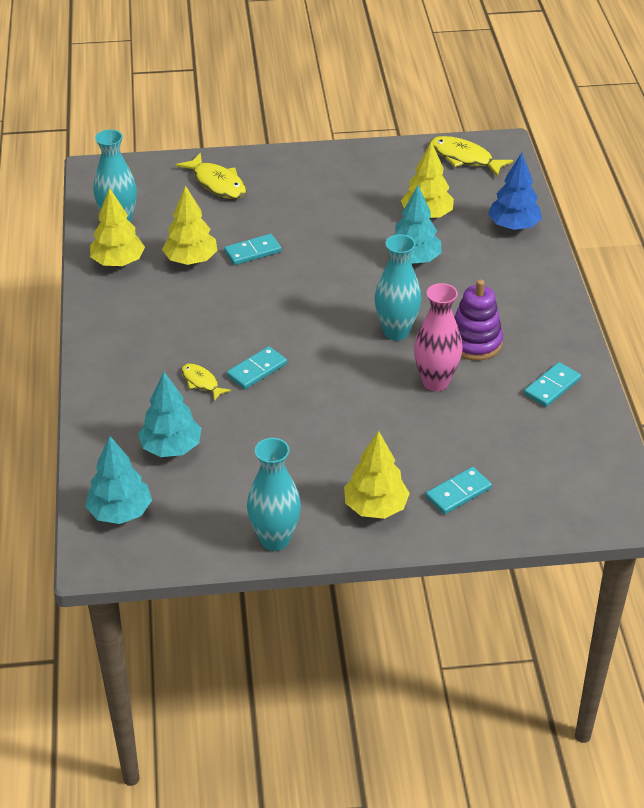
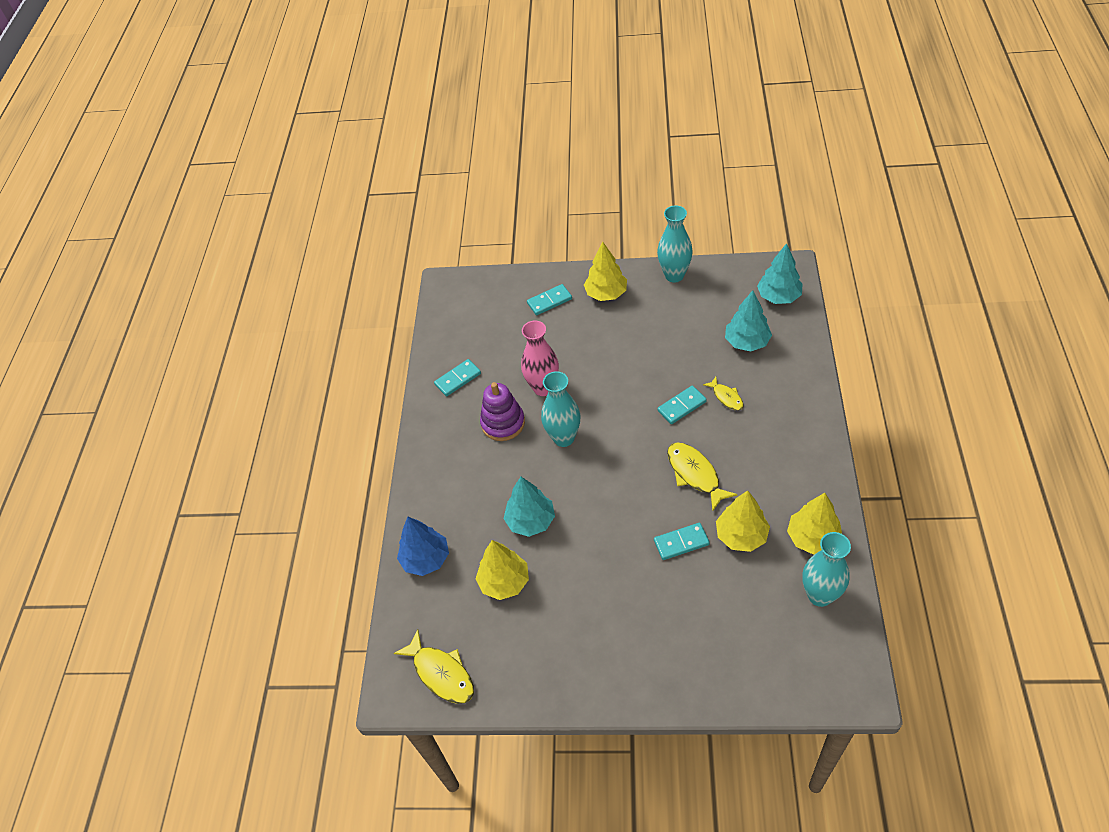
camera: 165 degrees left, 10 degrees up
(217, 183) = (717, 653): yellow fish -> yellow fish (695, 474)

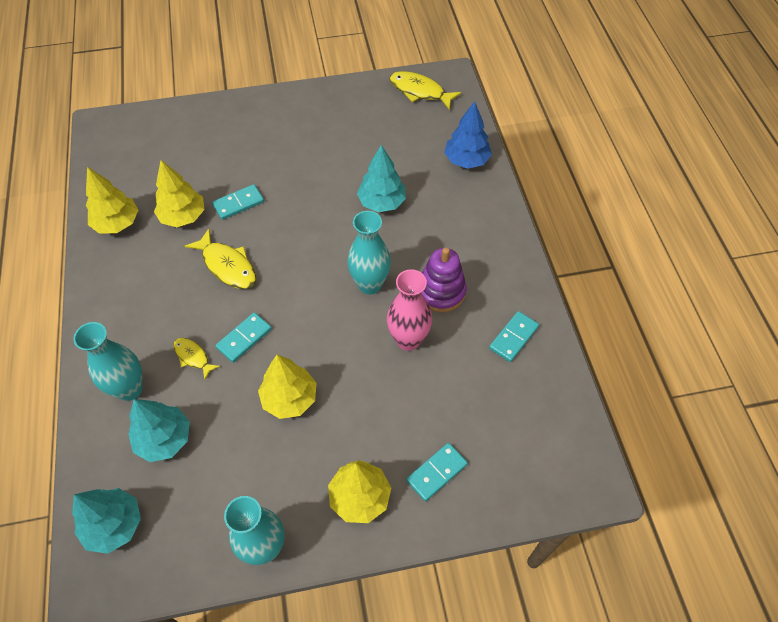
camera: 160 degrees right, 5 degrees up
(504, 582) = (390, 153): yellow tree -> yellow tree (290, 398)
(820, 595) = (118, 180): turquoise vase -> turquoise vase (130, 389)

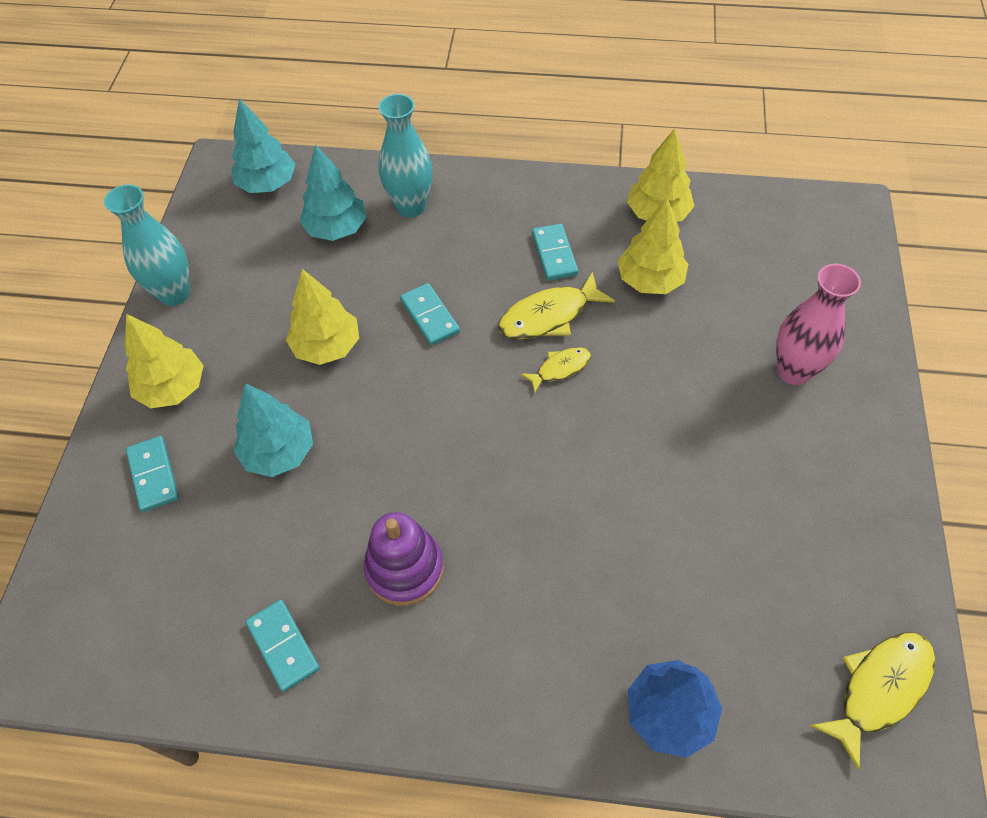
camera: 110 degrees right, 0 degrees up
(193, 357) = (426, 264): yellow fish -> yellow fish (560, 368)
(238, 203) = (656, 345): turquoise domino -> turquoise domino (554, 254)
(370, 284) = (455, 475): turquoise vase -> none
(381, 202) = (606, 535): turquoise tree -> turquoise tree (279, 452)
(408, 340) = (345, 498): pink vase -> pink vase (793, 371)

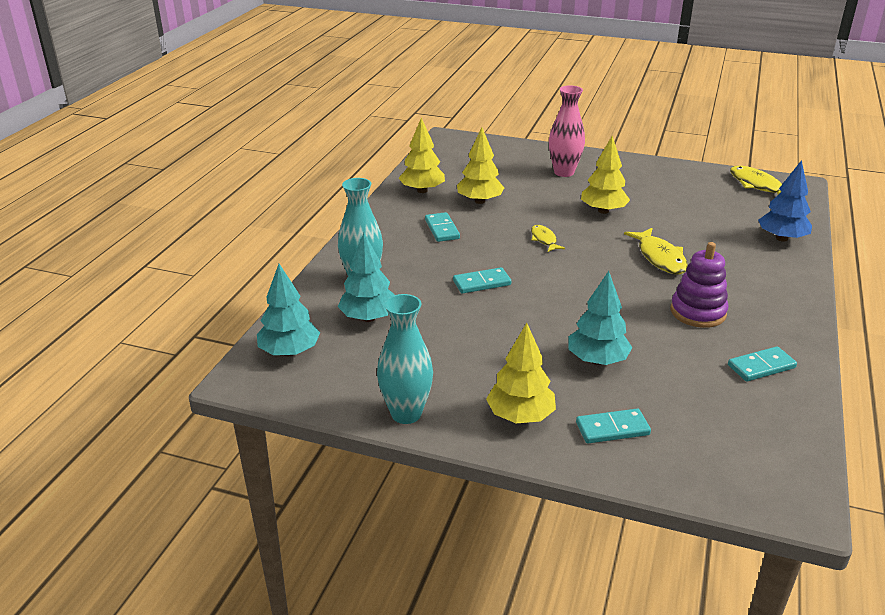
camera: 80 degrees left, 25 degrees down
(327, 346) = (497, 331): yellow tree -> yellow tree (603, 211)
(549, 316) = (497, 238): yellow fish -> yellow fish (660, 257)
(554, 254) = (442, 229): turquoise domino -> turquoise domino turned 75 degrees clockwise

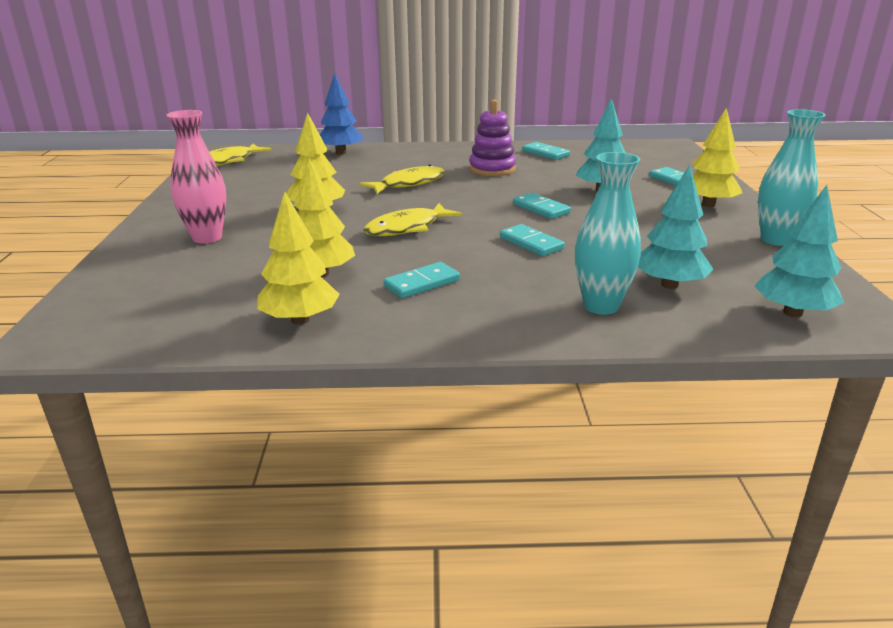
camera: 110 degrees left, 5 degrees down
(544, 239) = (407, 228): yellow fish -> yellow fish, size x1.69
(559, 308) = (541, 208): none -> turquoise domino

